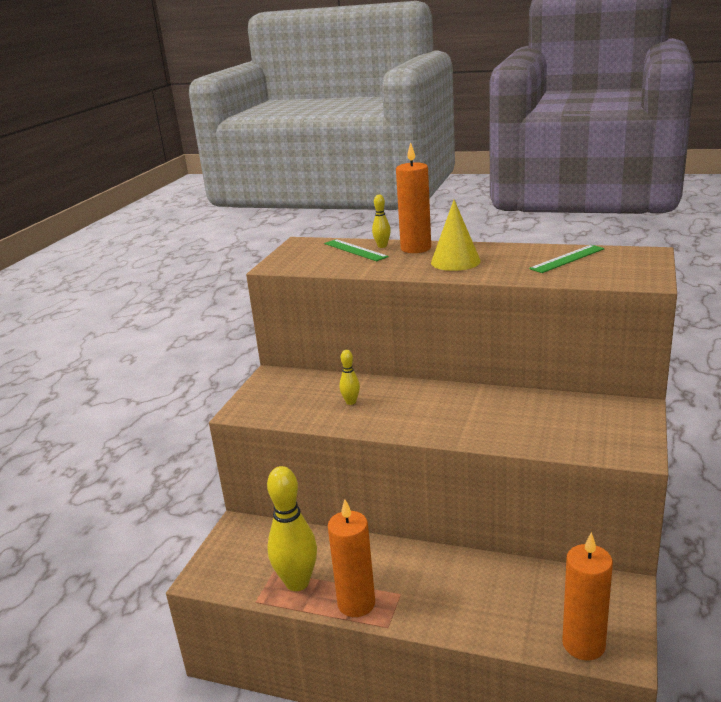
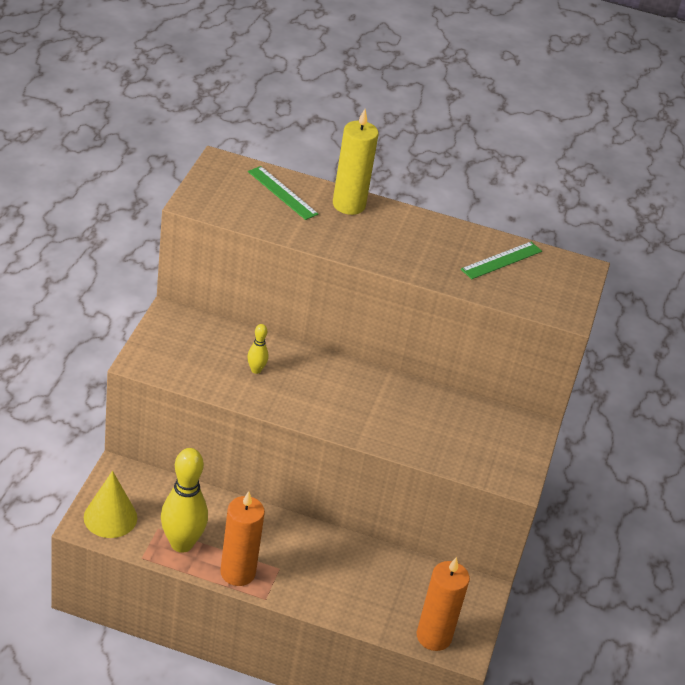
camera: 10 degrees left, 15 degrees up
(382, 246) = (312, 192): yellow bowling pin -> none
(416, 248) = (348, 205): orange candle -> yellow candle
(455, 261) = (388, 239): yellow cone -> yellow cone (110, 517)

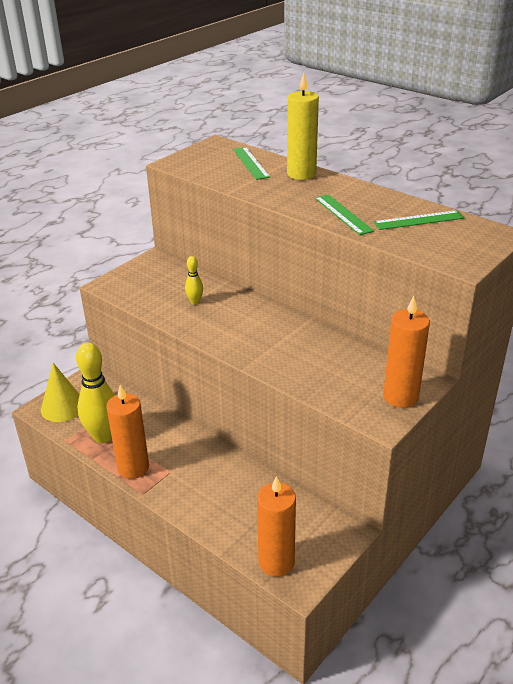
camera: 30 degrees right, 5 degrees down
(425, 262) = (343, 214): none -> green ruler
(520, 450) = (400, 397): none -> orange candle

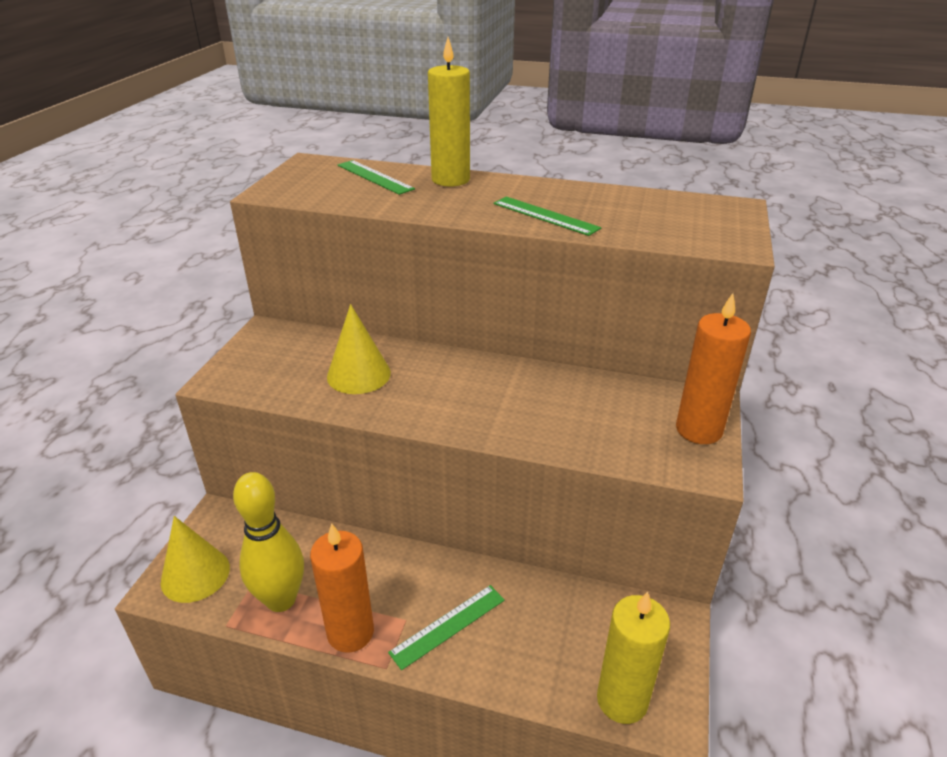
camera: 25 degrees left, 0 degrees up
(195, 302) = (358, 374): yellow bowling pin -> yellow cone
(276, 562) = (622, 700): orange candle -> yellow candle
(418, 220) = (637, 207): green ruler -> green ruler (448, 625)

